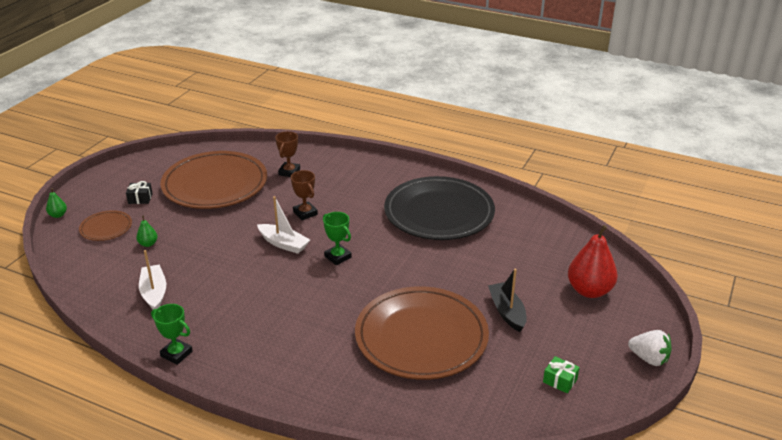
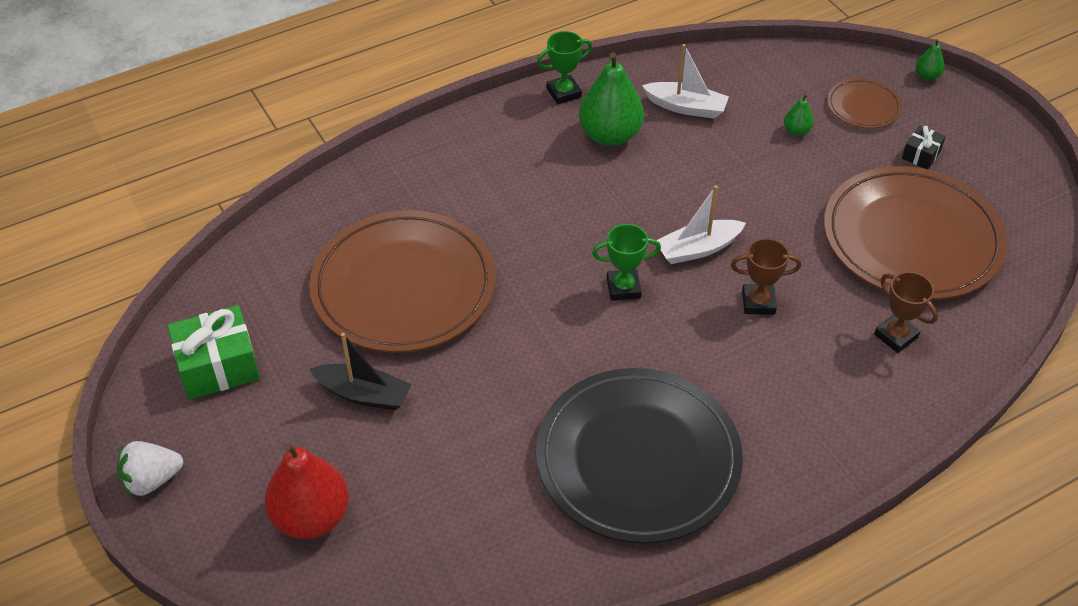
camera: 125 degrees right, 15 degrees up
(208, 313) = (610, 135): none -> green pear
(560, 380) = (218, 366): green gift -> green gift, size x1.93

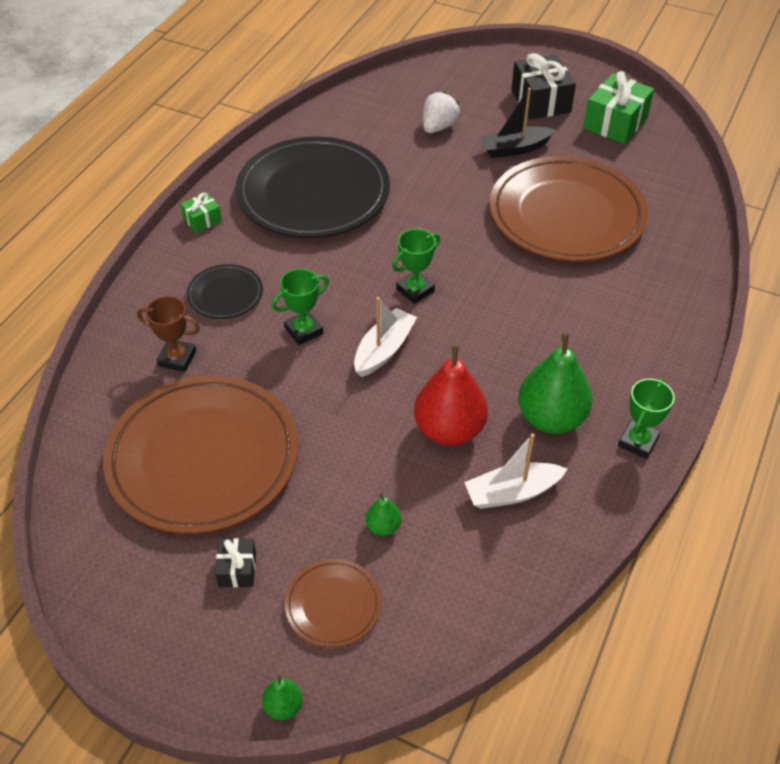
camera: 145 degrees right, 0 degrees up
(152, 480) = (573, 67): white strawberry -> white strawberry (438, 127)
(256, 446) = (541, 101): none -> black gift
(311, 517) = (471, 89): red pear -> red pear (449, 430)
(758, 302) = (304, 331): brown trophy -> green trophy
(789, 492) = (202, 220): none -> green gift
(814, 380) = (225, 295): none -> black plate

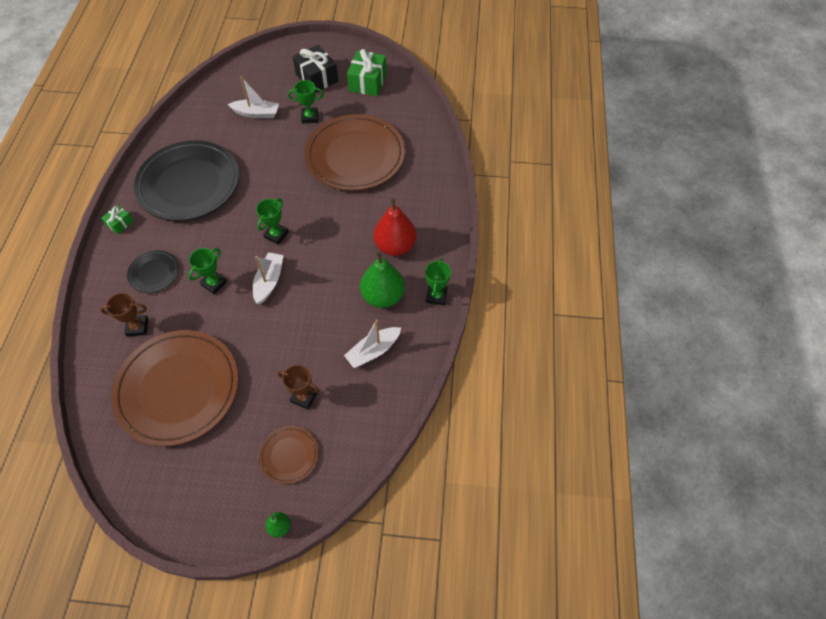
camera: 20 degrees left, 10 degrees up
(237, 569) = (224, 453): black gift -> none
(383, 526) = (304, 397): green pear -> brown trophy
(438, 127) = (256, 113): white strawberry -> white boat
(449, 430) = (325, 322): red pear -> red pear (395, 246)
(514, 149) = (310, 117): black boat -> green trophy

